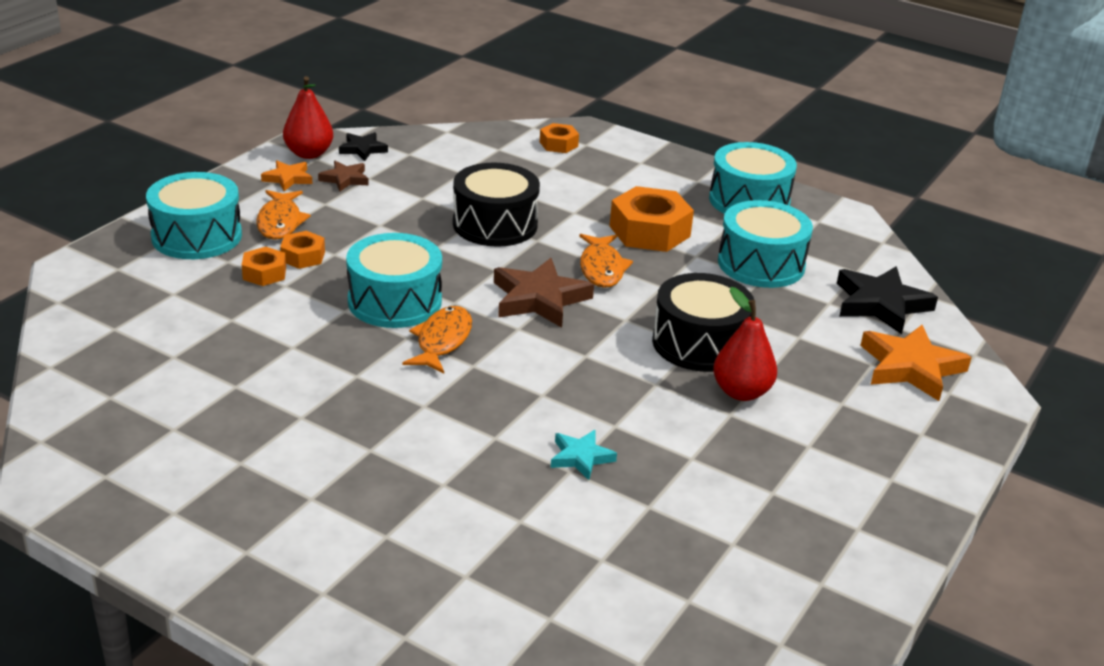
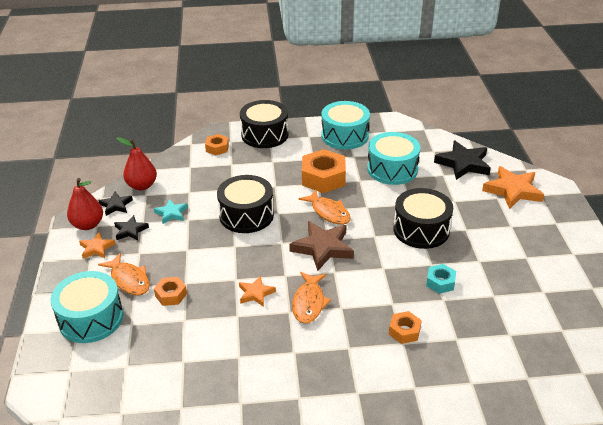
camera: 35 degrees left, 5 degrees up
(264, 273) = (163, 319): orange nut -> orange nut (404, 331)
(345, 179) = (130, 230): brown star -> black star
(394, 301) = (256, 293): turquoise drum -> orange star
(442, 341) = (309, 303): orange fish -> orange fish turned 150 degrees counterclockwise
(581, 457) = (452, 328): turquoise star -> turquoise star (171, 213)
(638, 407) = (440, 282): none -> turquoise nut
(640, 155) = (265, 135): none -> black drum
(741, 392) = (469, 246): red pear -> red pear (142, 186)

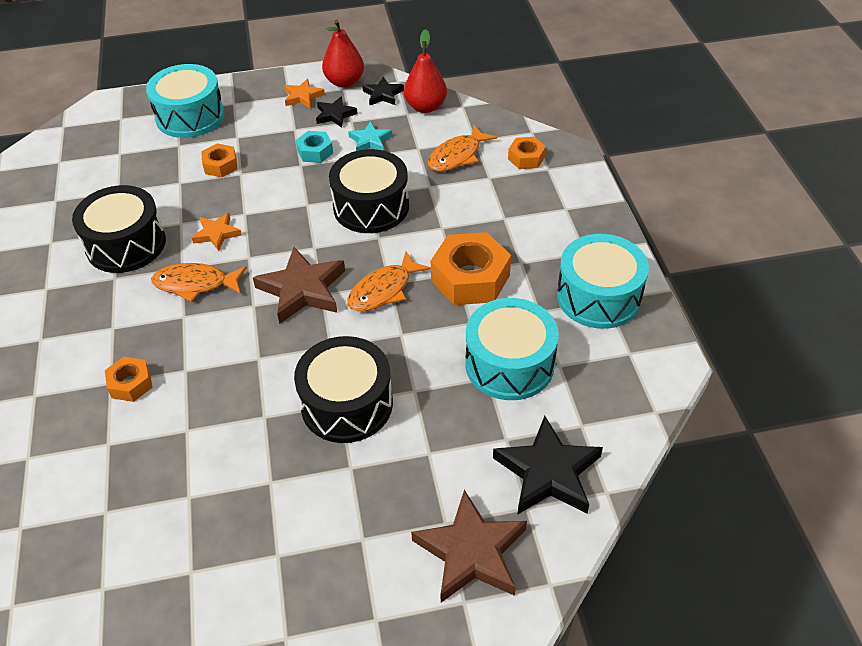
camera: 85 degrees right, 10 degrees up
(129, 280) = (248, 130): orange fish -> orange fish (457, 156)
(265, 135) = (575, 201): black drum -> black drum (126, 244)
(440, 282) = (222, 427): turquoise nut -> turquoise nut (315, 152)
(513, 190) = (471, 552): orange star -> brown star

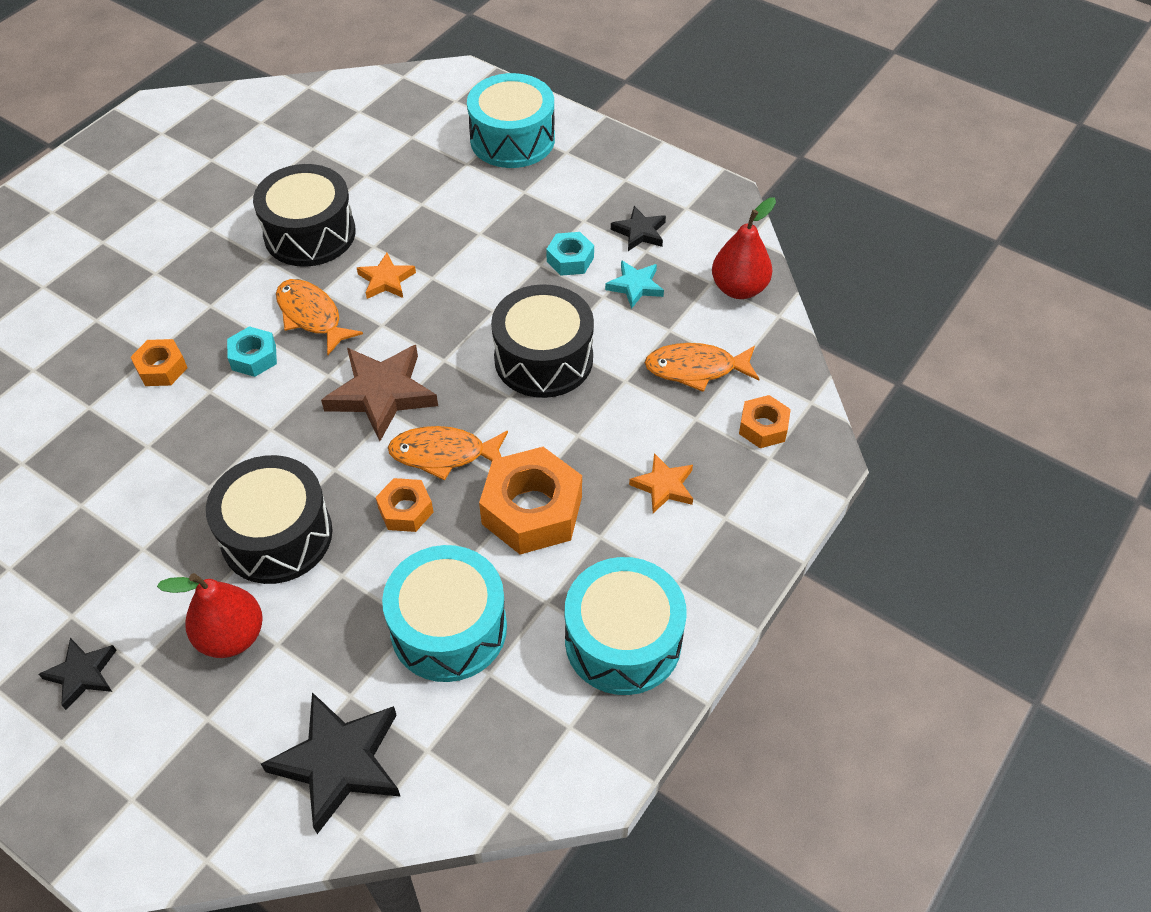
camera: 45 degrees right, 5 degrees up
(189, 331) = (254, 357): none -> turquoise nut
(220, 165) = (474, 211): orange nut -> orange nut (405, 510)
(303, 97) = (635, 189): orange star -> orange star (663, 486)
(344, 82) = (696, 201): red pear -> red pear (231, 636)
(383, 94) = (715, 243): black star -> black star (82, 674)
(471, 552) = (190, 764): brown star -> none

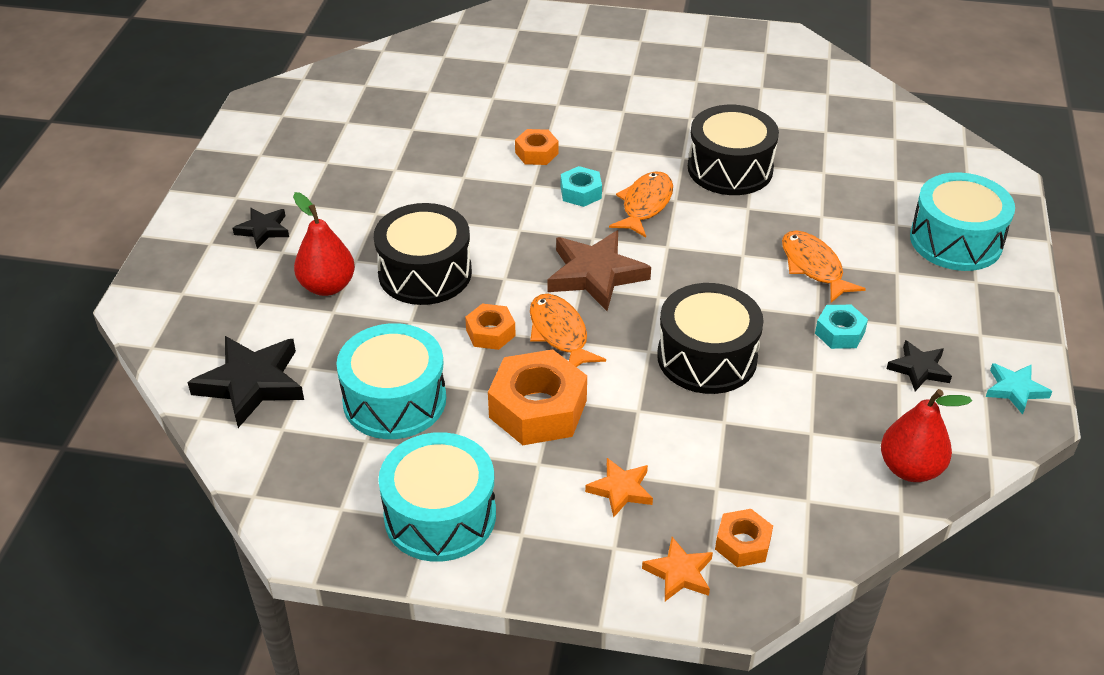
camera: 65 degrees right, 10 degrees down
(386, 280) = (717, 230): orange star -> orange star (679, 573)
(635, 286) = (845, 389): turquoise star -> turquoise star (1015, 390)
(696, 369) = (777, 468): orange fish -> orange fish (813, 267)

